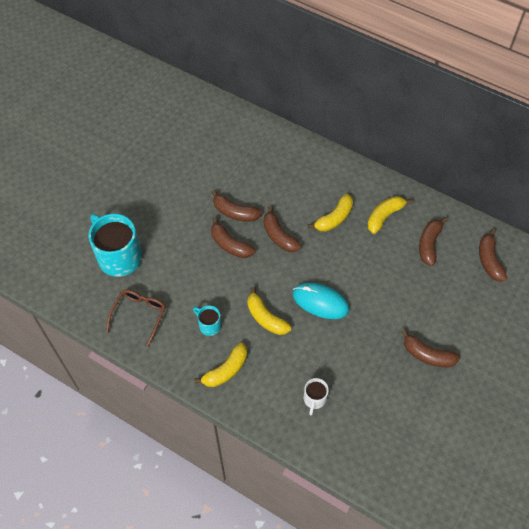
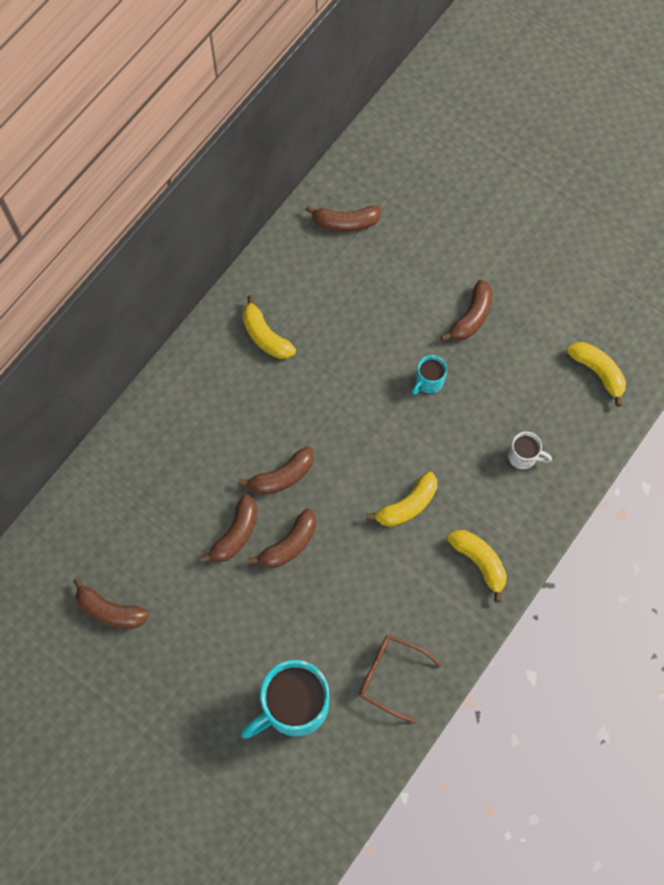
camera: 85 degrees left, 10 degrees up
(209, 325) = (413, 580): turquoise mug -> turquoise mug (428, 381)
(320, 302) = (389, 434): turquoise mouse -> none
(334, 218) = (261, 400): yellow banana -> yellow banana (597, 372)
(429, 244) = (314, 288): brown banana -> brown banana (110, 610)

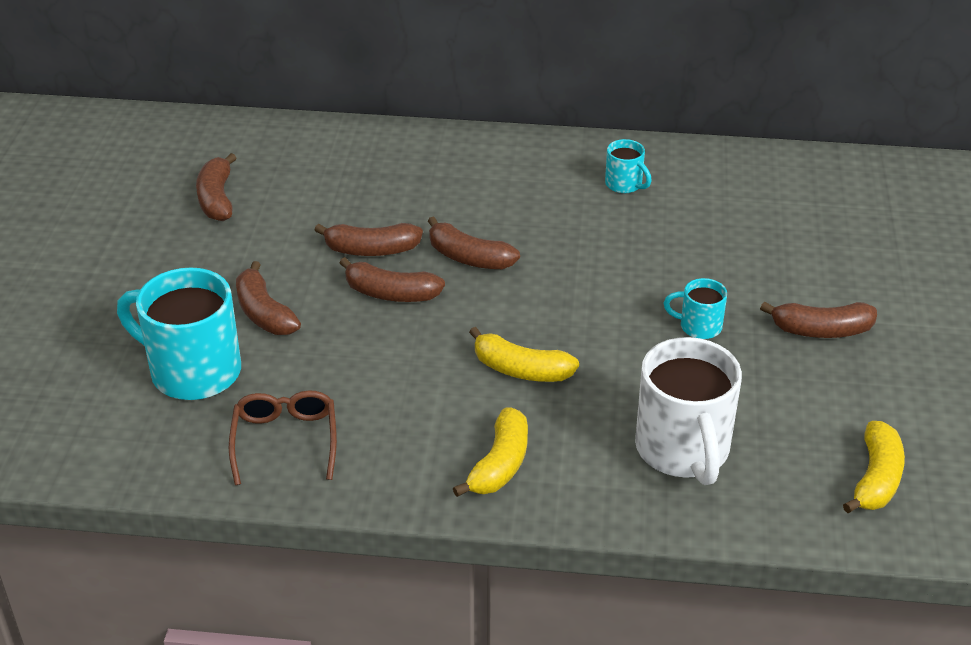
camera: 60 degrees right, 30 degrees down
(265, 336) = (624, 184): yellow banana -> turquoise mug
(345, 223) = (823, 189): brown banana -> brown banana (264, 313)
(523, 456) = (683, 450): white mug -> white mug, size x2.08

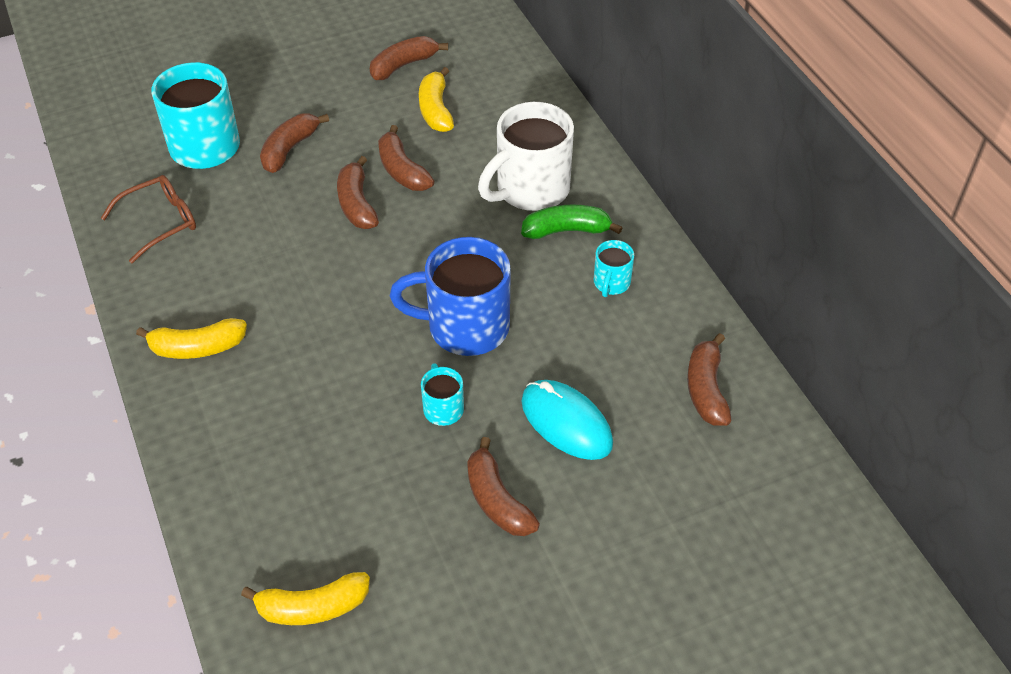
camera: 60 degrees right, 10 degrees up
(469, 257) = (433, 228): brown banana -> brown banana (706, 389)
(521, 369) = (314, 316): yellow banana -> yellow banana (436, 110)
(541, 184) = (567, 230): none -> green banana
(611, 281) = (465, 327): none -> blue mug
(683, 450) = (274, 455): white mug -> white mug (530, 190)
(762, 264) = (566, 422): none -> turquoise mouse

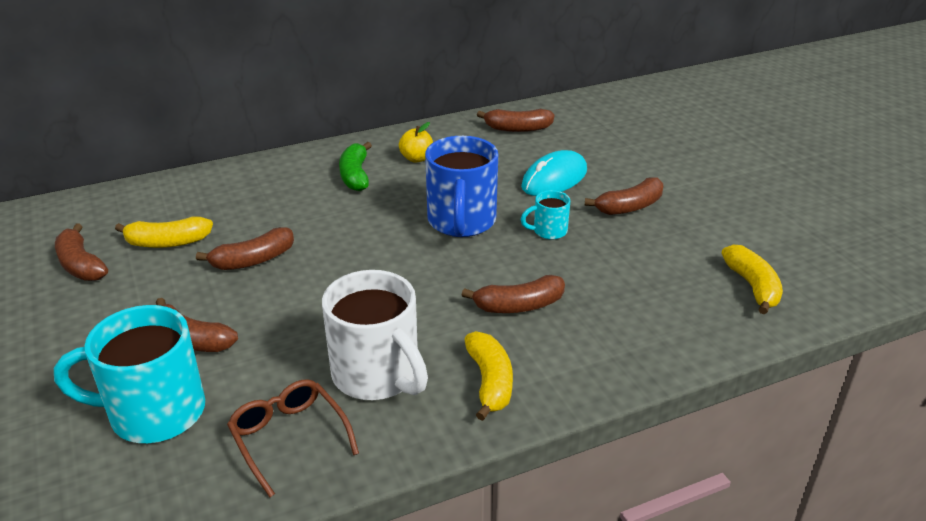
camera: 90 degrees left, 15 degrees down
(357, 204) = (295, 286): brown banana -> brown banana (519, 306)
(530, 190) = (301, 191): white mug -> white mug (377, 375)
(611, 283) = (416, 158): turquoise mug -> yellow apple

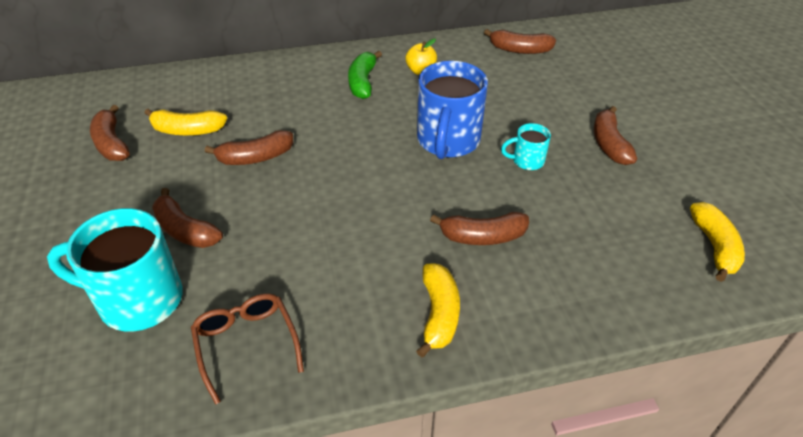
camera: 10 degrees right, 10 degrees up
(377, 375) = (338, 291): white mug -> none
(554, 179) = (543, 106): turquoise mouse -> none
(629, 207) = (609, 144): brown banana -> brown banana turned 105 degrees clockwise

